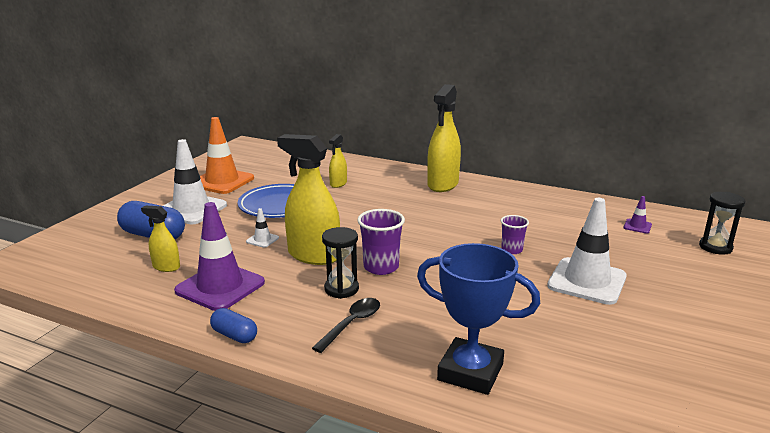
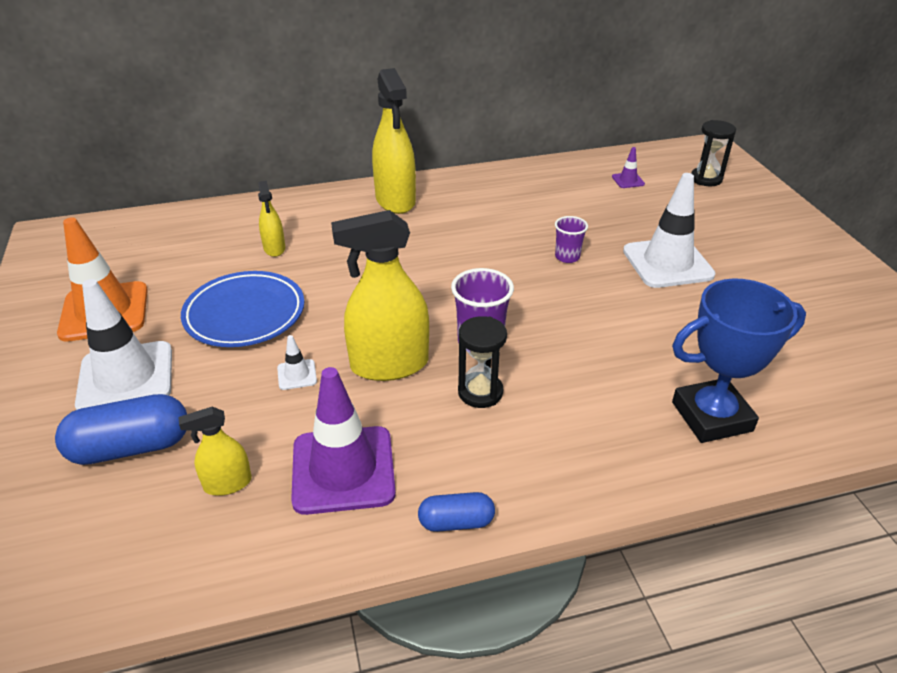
camera: 40 degrees left, 15 degrees up
(351, 324) = (549, 429): black spoon -> none

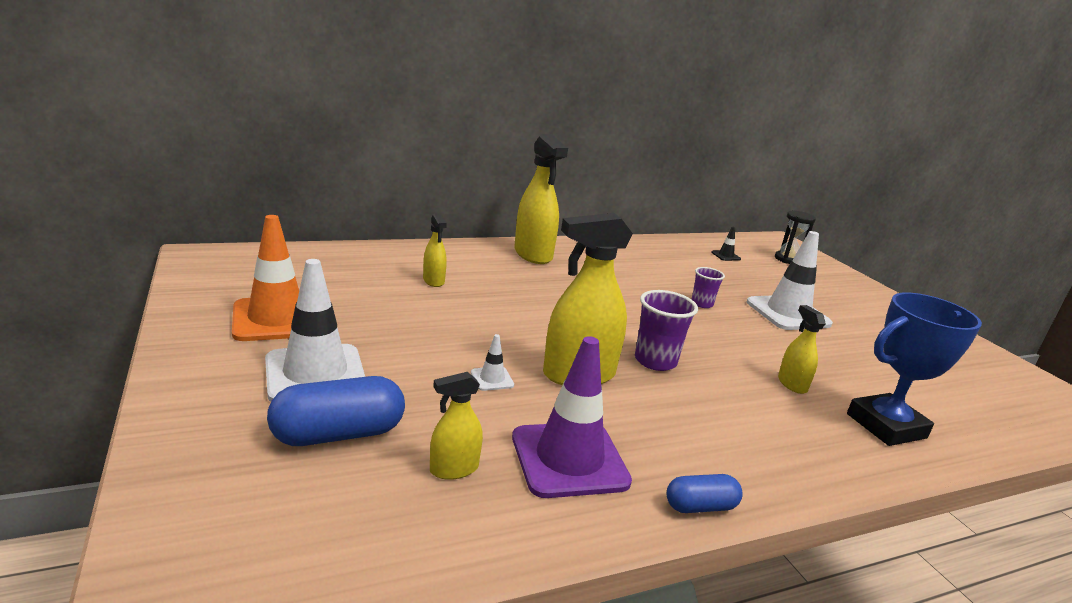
camera: 10 degrees left, 15 degrees down
(245, 314) = (422, 329): blue plate -> none
(480, 392) = (673, 400): black hourglass -> none
(625, 365) = (792, 384): none -> yellow spray bottle
(628, 180) = (725, 256): purple traffic cone -> black traffic cone

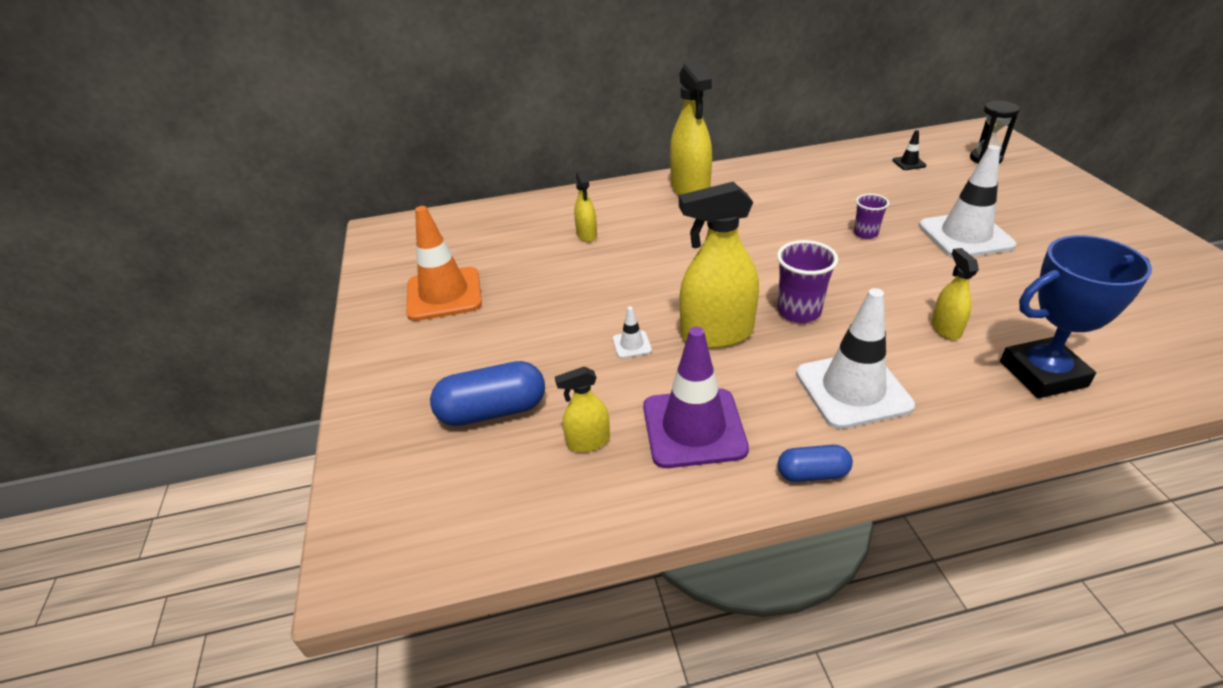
camera: 15 degrees right, 15 degrees up
(315, 374) = (475, 351): white traffic cone -> white traffic cone (853, 390)

